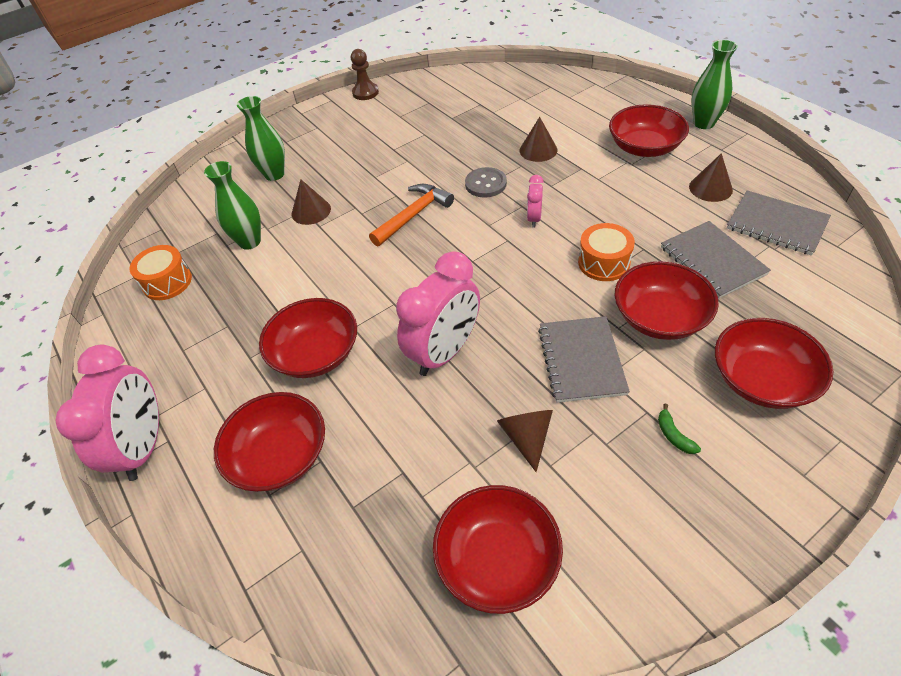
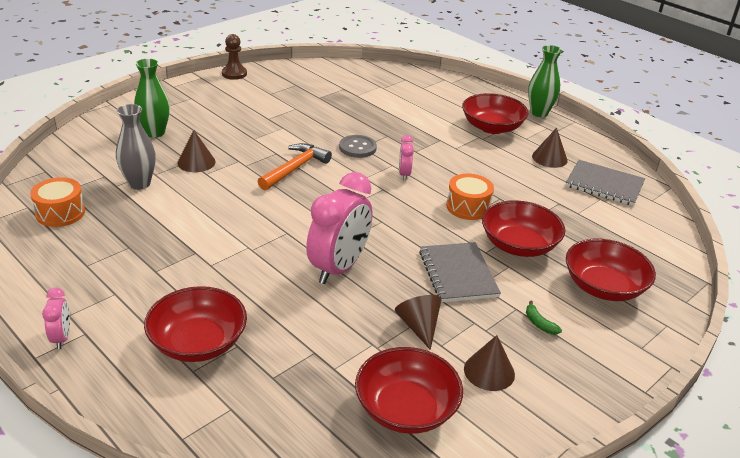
camera: 15 degrees left, 15 degrees down
(144, 446) = (61, 338): pink clock -> pink clock, size x0.47
(250, 242) = (139, 184): green vase -> grey vase
(316, 354) = (219, 268): red bowl -> none
(538, 150) = (401, 125): brown cone -> brown cone (489, 371)
(712, 261) = (556, 208): grey notebook -> none

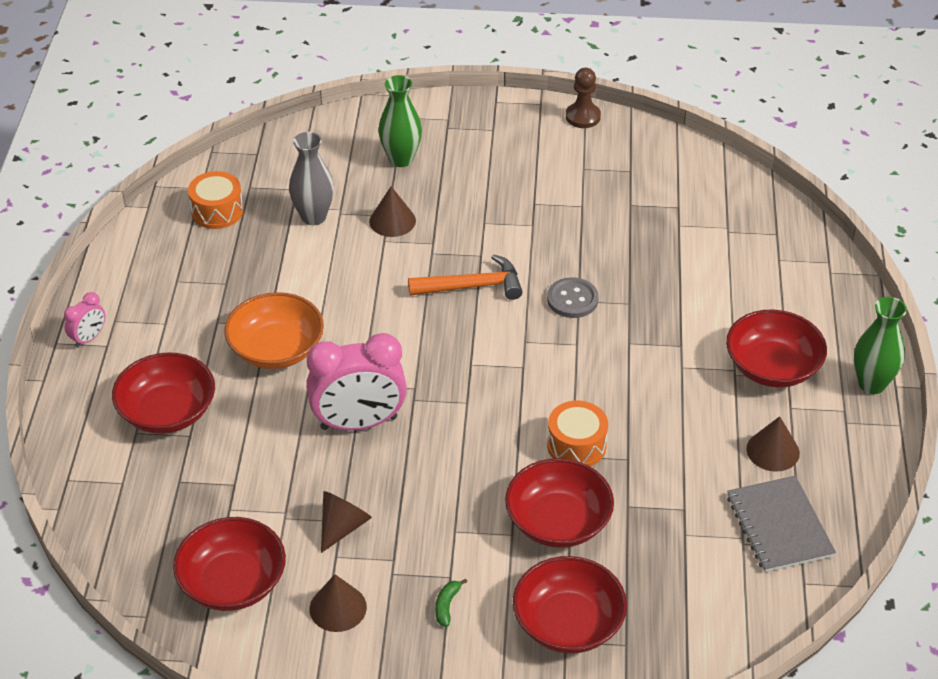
camera: 50 degrees right, 10 degrees up
(222, 262) = (276, 349): none -> orange bowl
(404, 174) = (571, 364): pink clock -> none
(458, 274) = (452, 506): grey notebook -> none

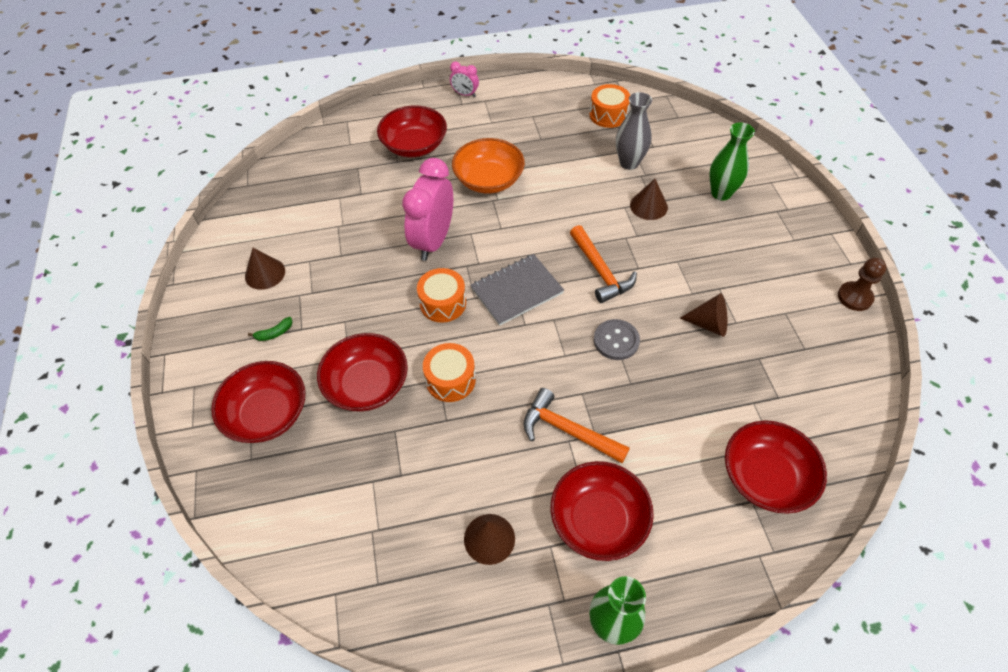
camera: 75 degrees right, 10 degrees up
(233, 582) = (279, 216): red bowl -> red bowl (765, 477)
(342, 527) = (336, 257): brown cone -> brown cone (709, 324)
(359, 423) = (433, 241): pink clock -> pink clock turned 45 degrees clockwise
(447, 605) = (274, 333): green banana -> green banana turned 150 degrees clockwise
(464, 432) = (443, 303): none -> orange drum
(670, 365) = (567, 430): none -> orange hammer
(779, 526) = (398, 560): grey notebook -> grey notebook (517, 291)

